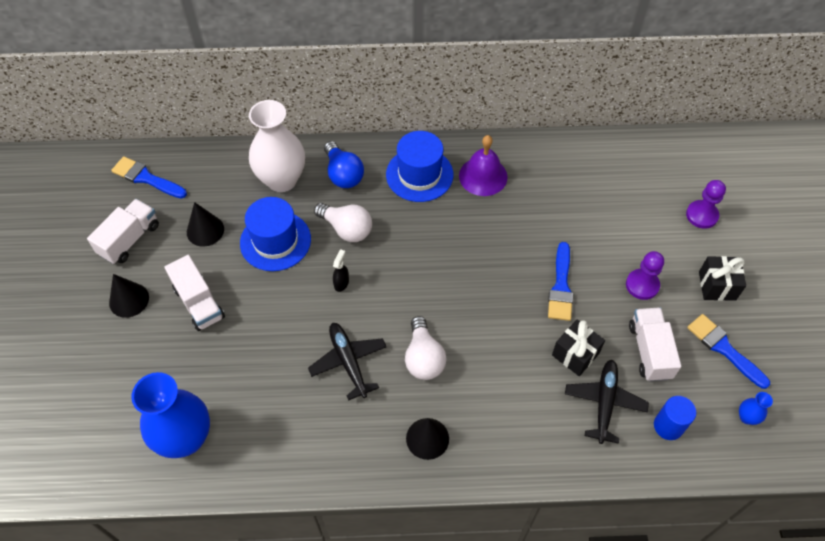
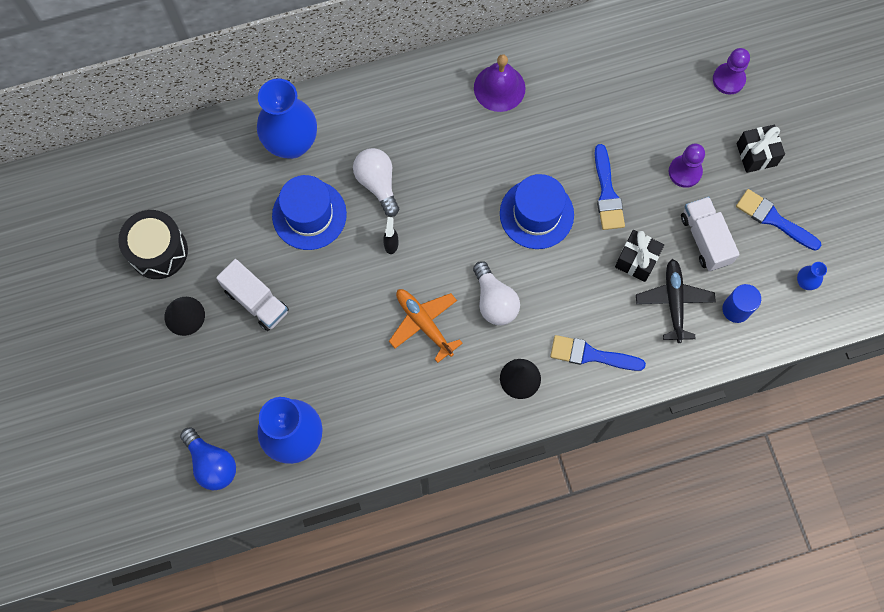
camera: 15 degrees left, 15 degrees up
(129, 239) = (158, 251): white truck -> black drum
(146, 178) = (147, 177): blue brush -> blue brush (591, 355)
(205, 230) = (233, 221): black cone -> none
(282, 180) = (292, 143): white vase -> blue vase
(343, 174) = (354, 121): blue light bulb -> blue light bulb (212, 463)
(346, 229) = (377, 183): white light bulb -> white light bulb turned 135 degrees counterclockwise
(348, 362) = (424, 324): black plane -> orange plane
(419, 174) = (433, 102): blue hat -> blue hat (536, 214)

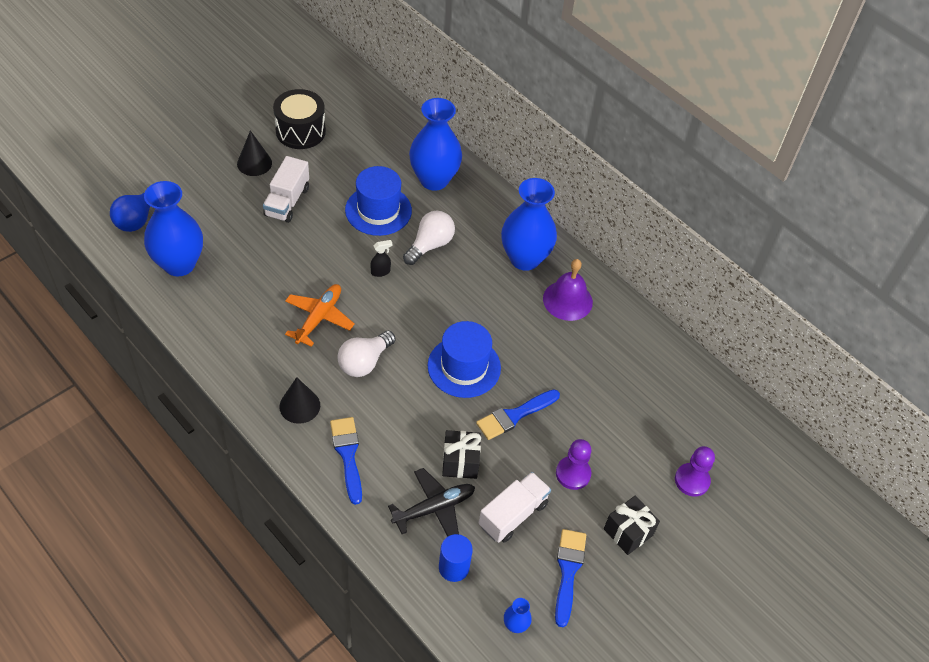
camera: 60 degrees right, 20 degrees down
(433, 103) = (524, 258): none -> blue vase

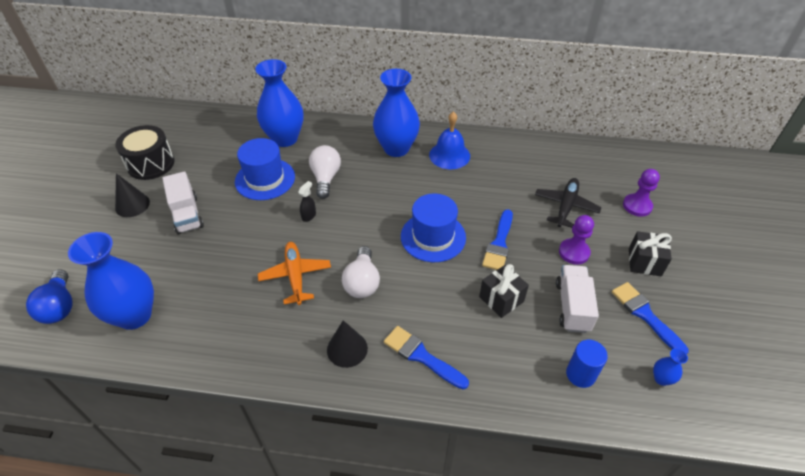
camera: 35 degrees left, 5 degrees down
(434, 508) = (521, 344): black plane -> black plane (565, 206)
(567, 300) = (449, 155): purple bell -> blue bell

